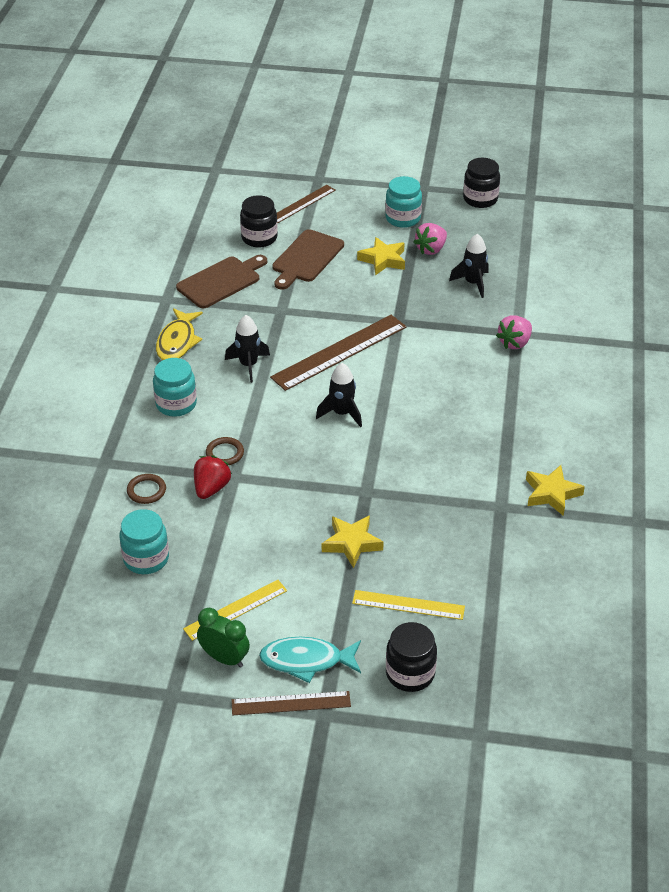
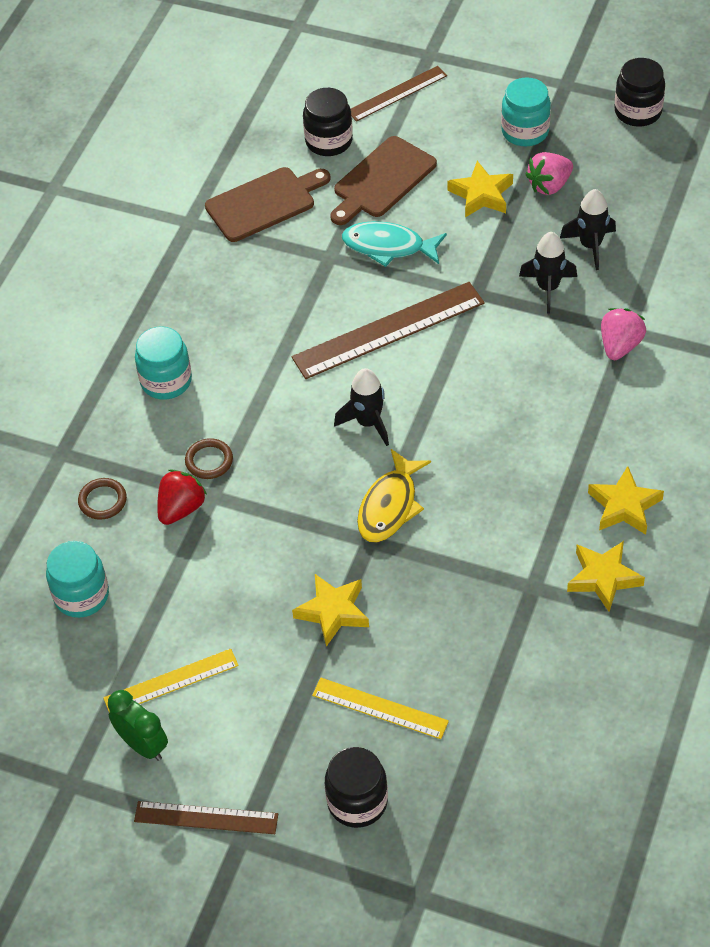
camera: 15 degrees right, 10 degrees up
(177, 342) = (188, 289): yellow fish -> yellow fish (390, 506)
(248, 365) = (268, 335): black rocket -> black rocket (548, 288)
(306, 661) = (238, 764): turquoise fish -> turquoise fish (388, 247)
(514, 343) = (620, 345): pink strawberry -> pink strawberry turned 150 degrees clockwise
(551, 445) = (624, 506): none -> yellow star

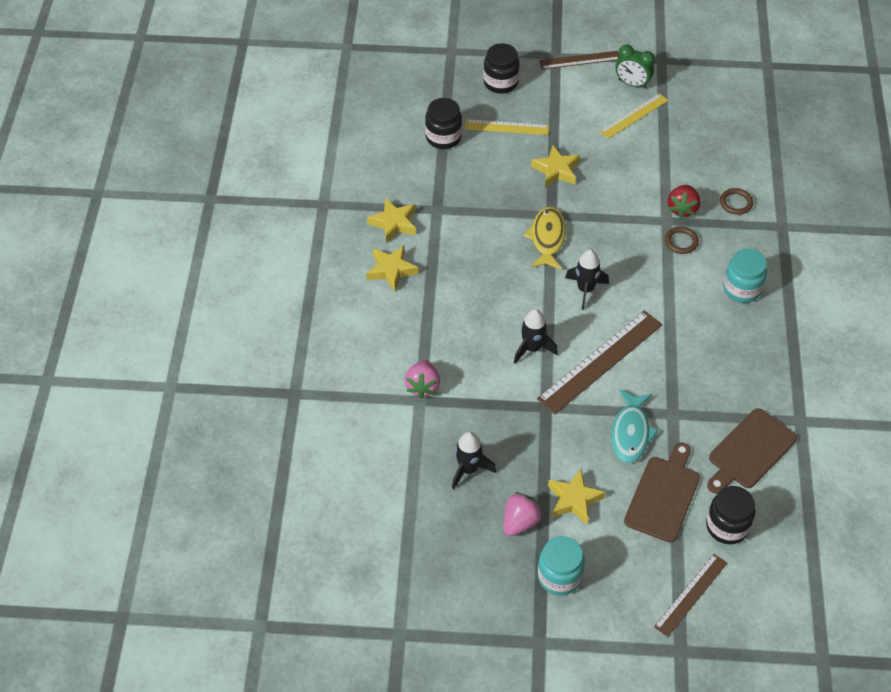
camera: 160 degrees right, 0 degrees up
(81, 595) = (714, 148): turquoise jar -> none
(388, 247) = (631, 433): turquoise fish -> turquoise fish turned 105 degrees clockwise
(548, 288) = (491, 423): black rocket -> black rocket (532, 348)
(638, 112) = (464, 623): black jar -> black jar (443, 137)

